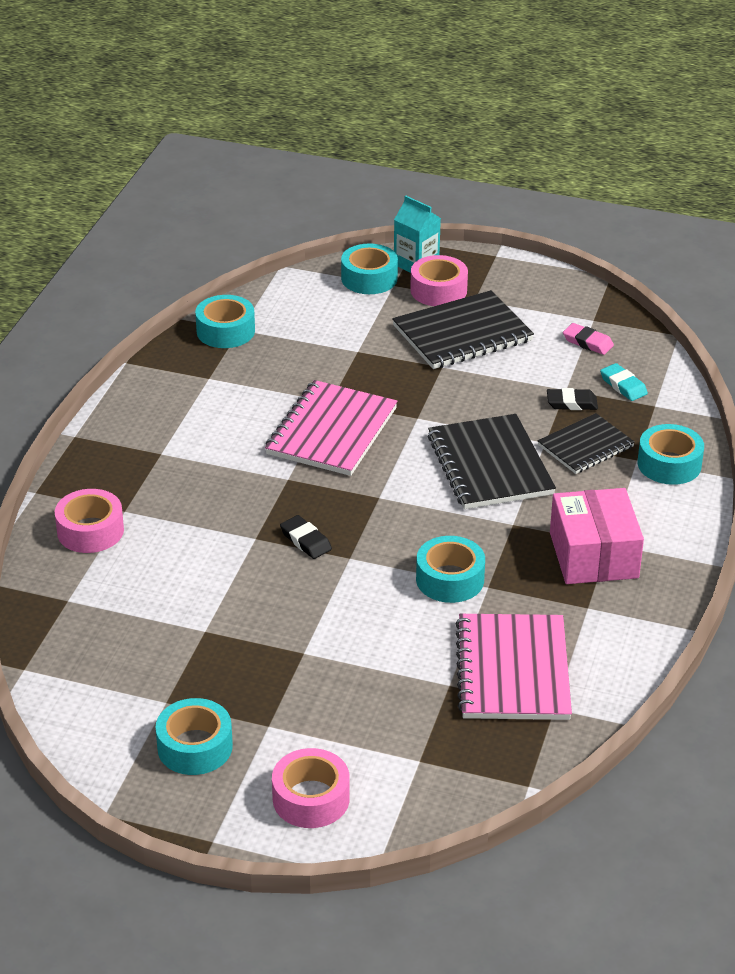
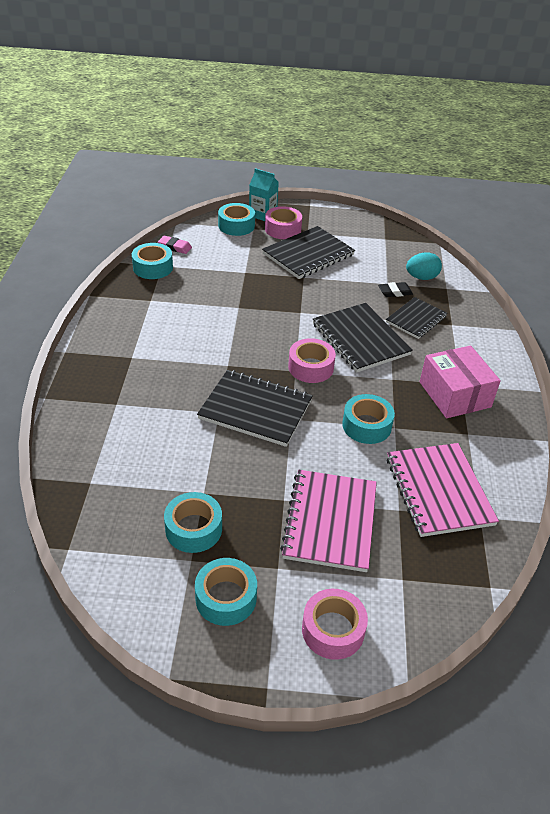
camera: 15 degrees left, 5 degrees up
(90, 531) = (94, 423): pink tape -> pink tape (311, 367)
(305, 540) = (255, 410): black eraser -> black notebook
(332, 431) = (247, 328): pink notebook -> pink notebook (330, 521)
(587, 342) = (388, 253): pink eraser -> pink eraser (175, 247)
(623, 386) = (421, 277): turquoise eraser -> turquoise egg
(669, 464) = (473, 325): turquoise tape -> turquoise tape (193, 529)

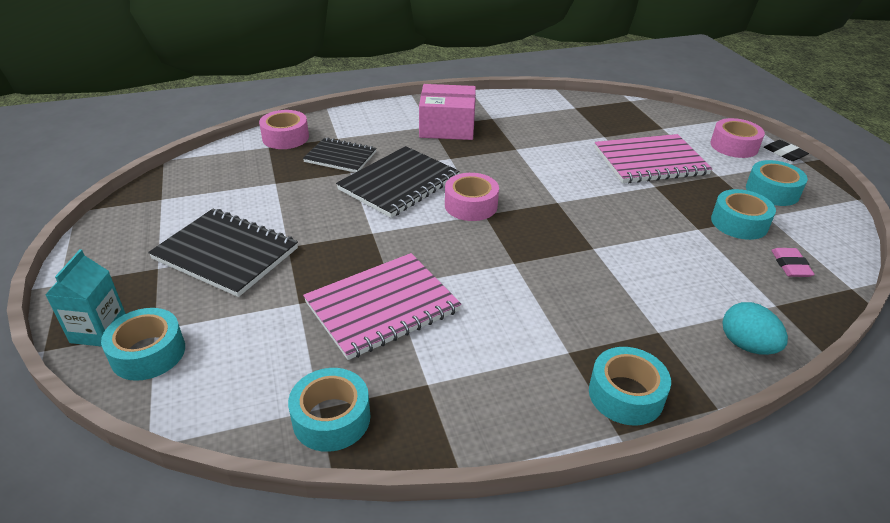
camera: 110 degrees left, 5 degrees down
(175, 247) = (249, 413): pink eraser -> pink eraser (790, 265)
(255, 410) = (566, 225): black notebook -> none
(283, 229) = (151, 295): pink tape -> pink tape (285, 137)
(366, 425) = (527, 161): turquoise tape -> turquoise tape (626, 395)
(395, 292) = (292, 175): black eraser -> black eraser (784, 153)
(421, 277) = (252, 163): turquoise egg -> turquoise egg (746, 345)
(439, 491) = (567, 123): pink notebook -> pink notebook (382, 307)
(454, 394) = (447, 127): pink box -> pink box turned 45 degrees clockwise

